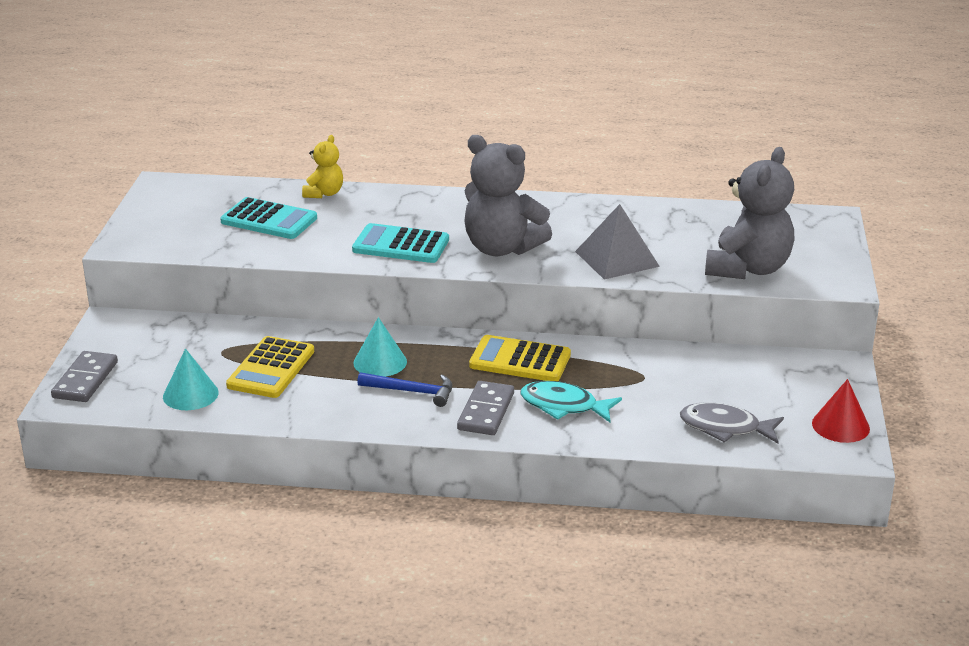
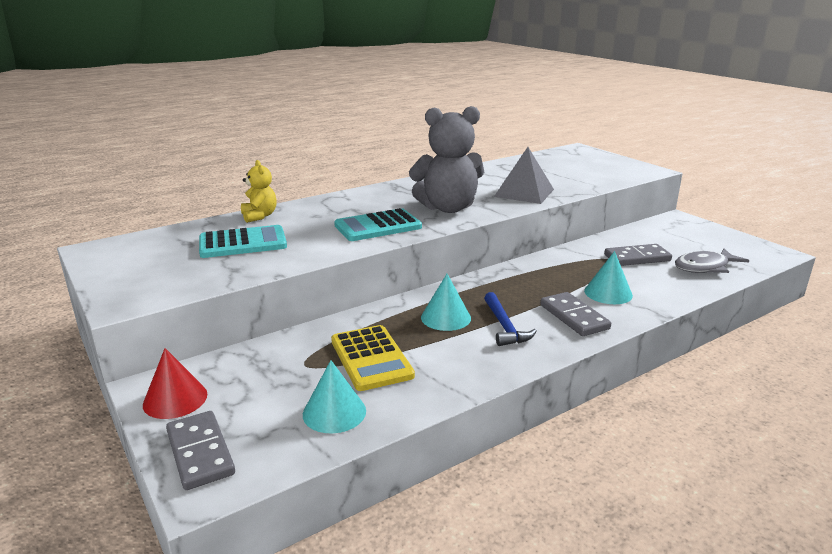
camera: 40 degrees left, 5 degrees down
(412, 392) = (504, 326): blue hammer -> blue hammer turned 105 degrees clockwise
(520, 360) = (530, 279): yellow calculator -> none
(564, 406) = (608, 293): turquoise fish -> turquoise cone
(674, 387) = (637, 258): none -> grey domino
(748, 269) = (596, 177): grey teddy bear -> none
(840, 426) = (743, 244): red cone -> red cone (175, 399)

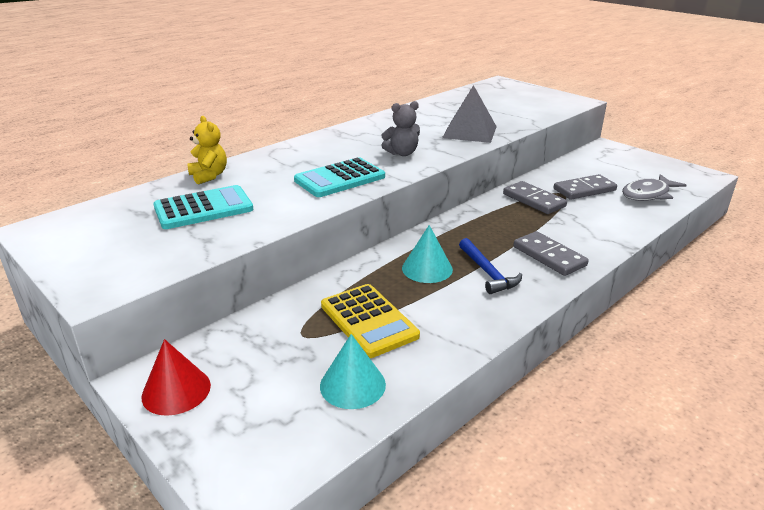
camera: 10 degrees left, 5 degrees up
(200, 452) = (226, 449): grey domino -> grey domino (533, 200)
(448, 208) = (402, 153): grey teddy bear -> grey teddy bear, size x0.52
(608, 293) = (571, 228): turquoise cone -> none

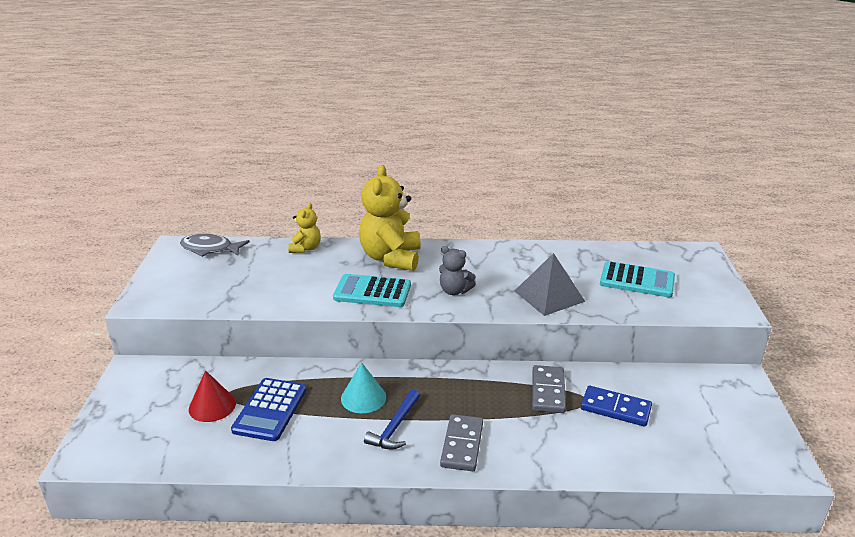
camera: 45 degrees right, 0 degrees up
(176, 390) = (133, 385): red cone -> red cone (212, 406)
(203, 208) = (262, 274): turquoise calculator -> turquoise calculator (637, 280)
(306, 154) = (391, 258): none -> yellow teddy bear
(352, 385) = (199, 442): turquoise cone -> none
(368, 321) = (270, 410): yellow calculator -> blue calculator
(584, 190) = (615, 408): grey domino -> blue domino
(648, 194) = (671, 450): grey fish -> grey fish (210, 249)

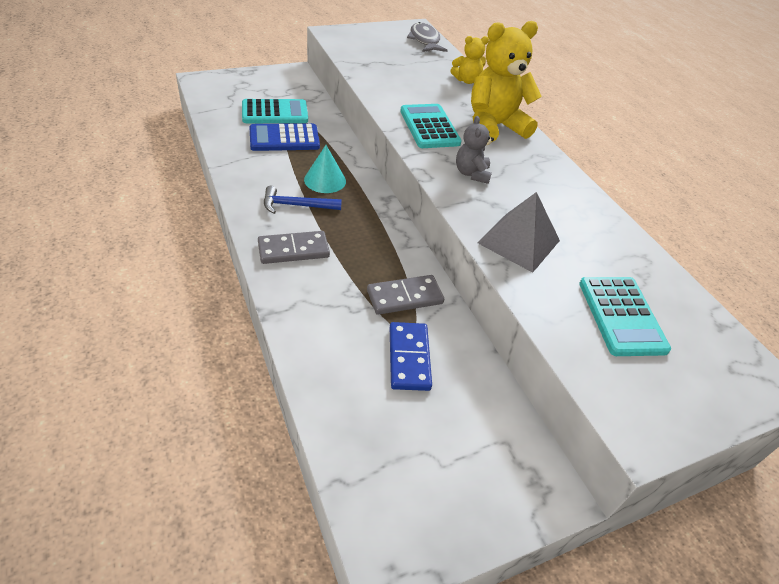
camera: 60 degrees right, 15 degrees up
(212, 406) = (275, 113): red cone -> turquoise calculator

